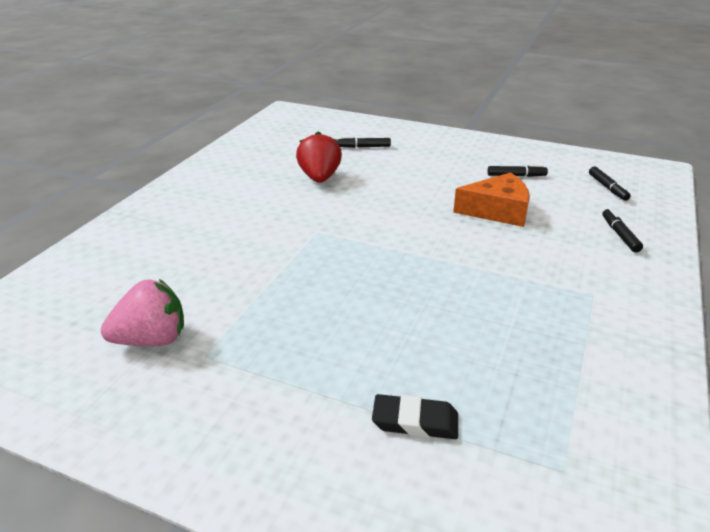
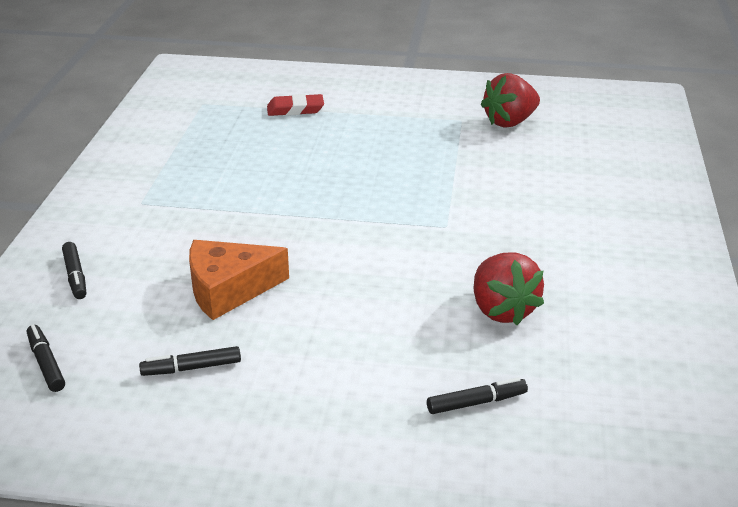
camera: 165 degrees right, 0 degrees up
(152, 340) = (510, 122): pink strawberry -> red strawberry
(415, 421) = (295, 109): black eraser -> red eraser

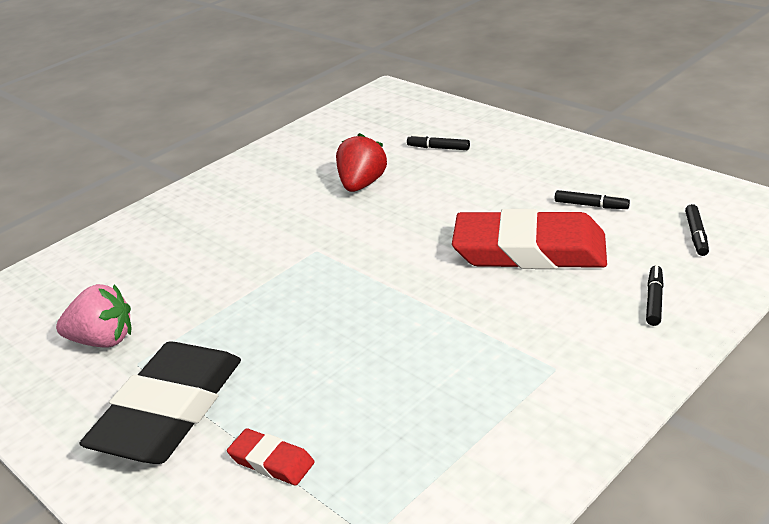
camera: 140 degrees left, 0 degrees up
(229, 289) = (529, 250): orange cheese -> red eraser
(395, 108) = (169, 410): none -> black eraser
(510, 122) = (103, 340): red strawberry -> pink strawberry

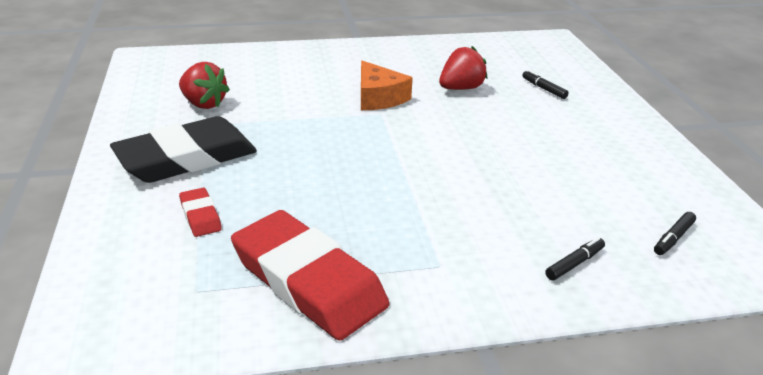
camera: 30 degrees right, 0 degrees up
(103, 340) = (204, 104): pink strawberry -> red strawberry
(293, 234) = (378, 98): none -> orange cheese
(529, 250) = (523, 182): red eraser -> red eraser (308, 281)
(591, 205) = (611, 176): black marker -> none

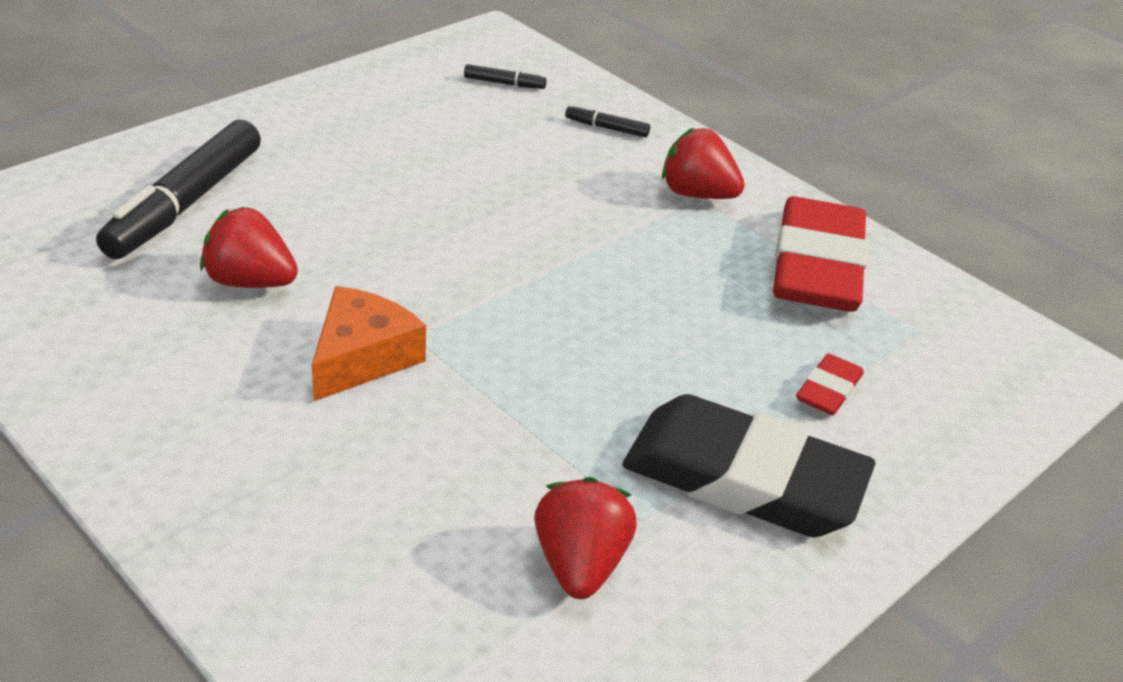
camera: 125 degrees left, 5 degrees up
(445, 266) = (697, 194): none -> red strawberry
(544, 89) = (186, 203): black marker -> black marker, size x2.35

